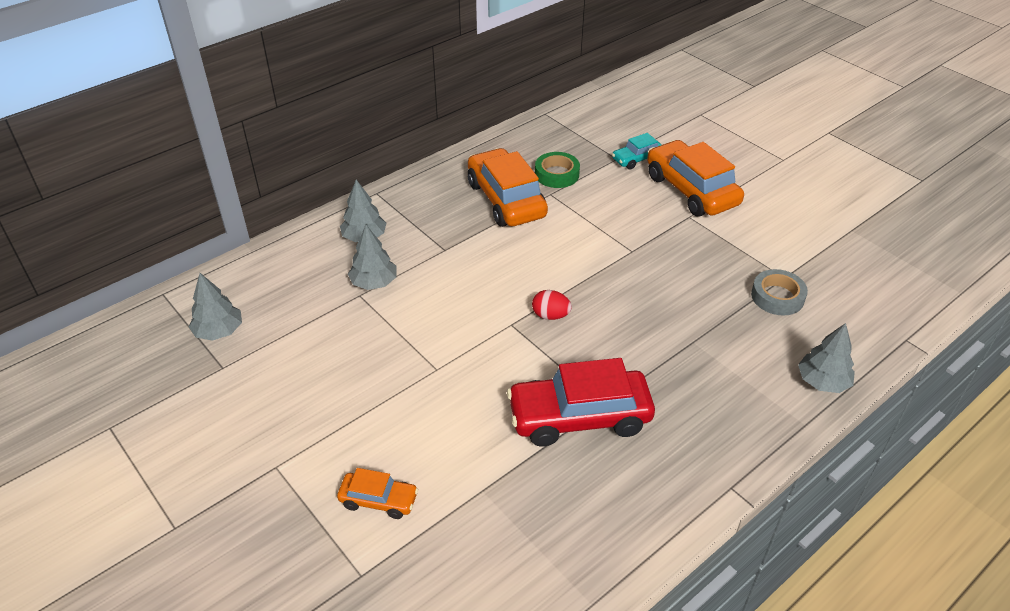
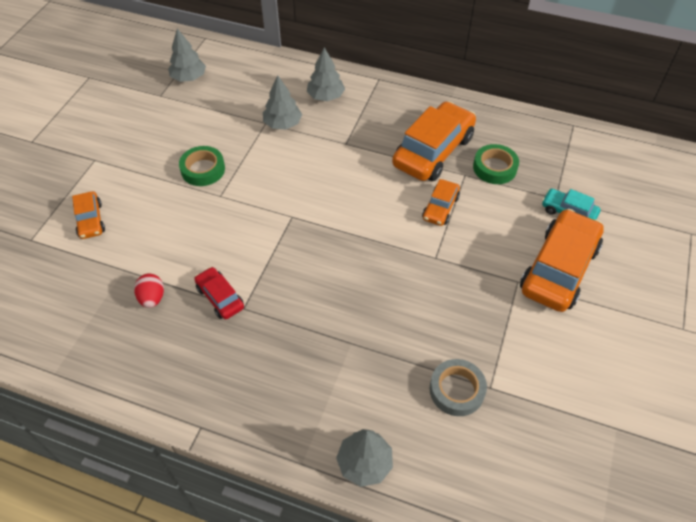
camera: 60 degrees right, 10 degrees up
(385, 370) = (203, 169): none -> green tape
(550, 315) = (317, 236): red egg -> red egg (152, 298)
(577, 224) = (440, 208): none -> orange car
(579, 417) = (220, 297): red car -> red car, size x0.51

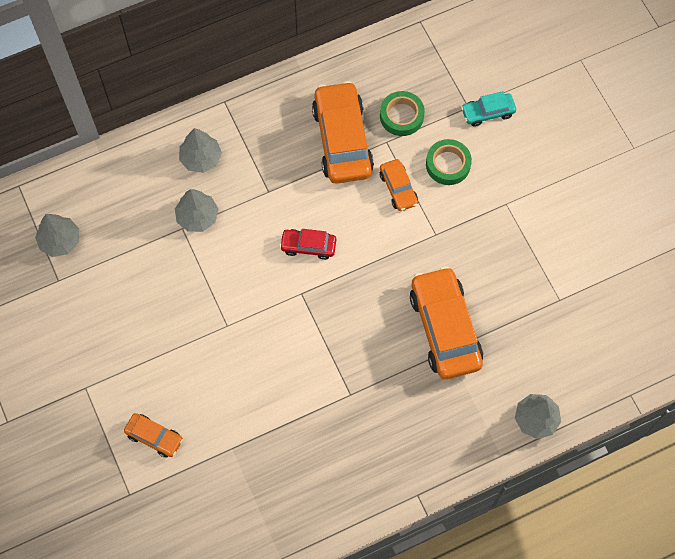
camera: 45 degrees left, 15 degrees up
(152, 298) = (279, 447): red egg -> none
(203, 169) = (185, 316): green tape -> green tape (448, 164)
(220, 297) = (325, 402): red car -> red car (308, 246)
(456, 390) = (542, 320): grey tape -> none
(558, 269) = (522, 169): orange car -> orange car (444, 328)

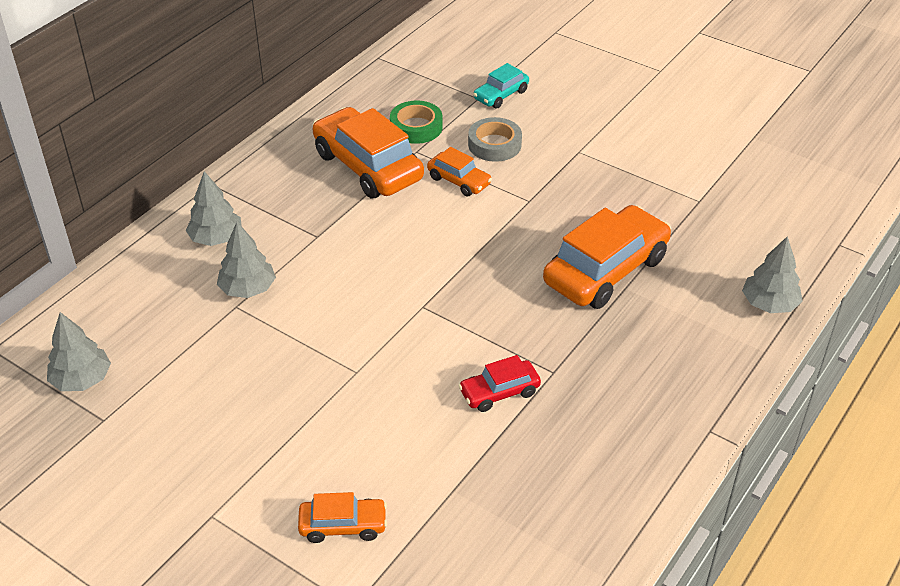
camera: 30 degrees left, 25 degrees down
(308, 246) = (398, 263): red car -> red car (499, 392)
(444, 328) = (606, 270): orange car -> orange car turned 90 degrees clockwise
(448, 164) = (494, 145): green tape -> grey tape

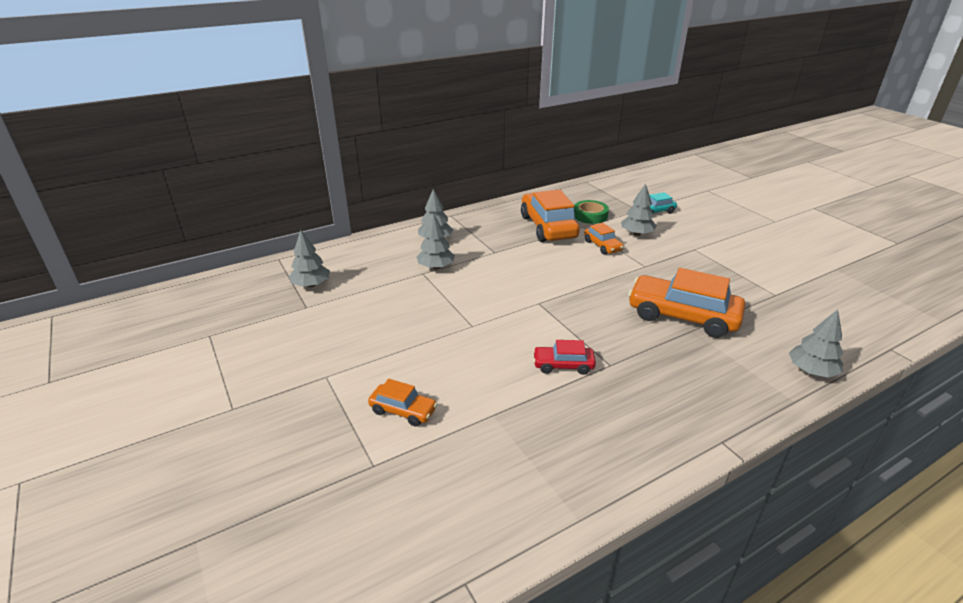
camera: 25 degrees right, 10 degrees down
(494, 145) = (637, 234): grey tape -> grey tree
(606, 270) = (682, 316): orange car -> orange car turned 135 degrees counterclockwise

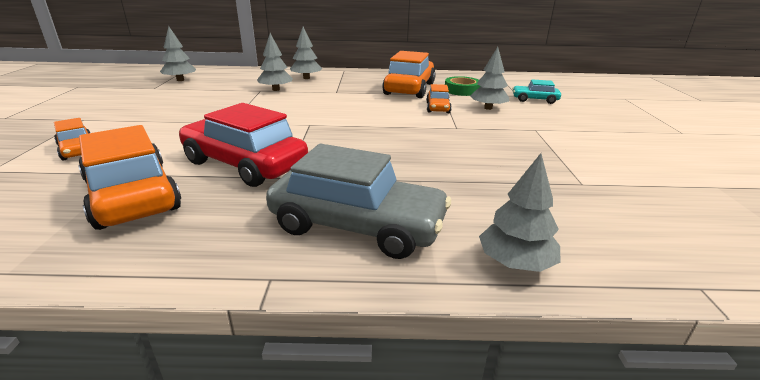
camera: 30 degrees right, 5 degrees down
(563, 365) = (244, 164): red car -> red car, size x1.97
(682, 316) = (429, 168): orange car -> orange car (132, 195)
(710, 384) = (357, 225): none -> grey car

